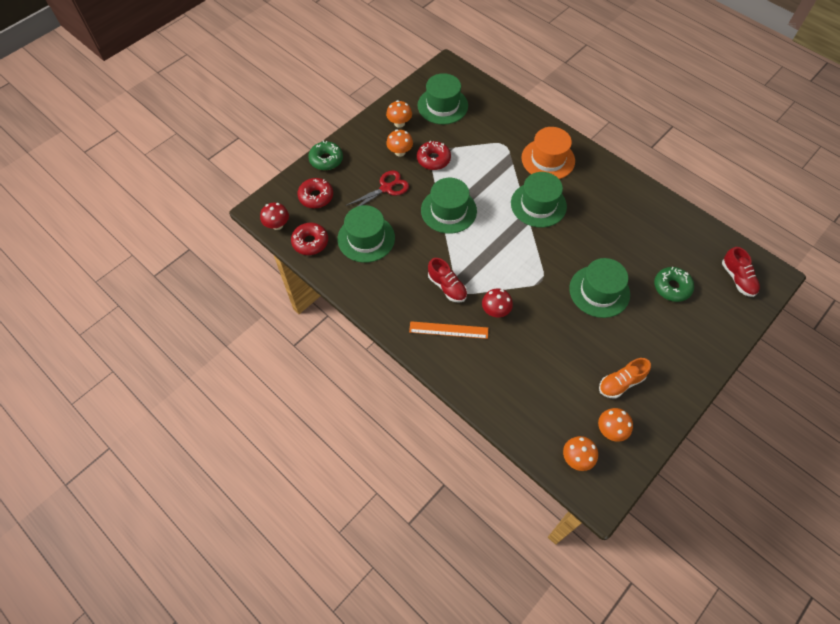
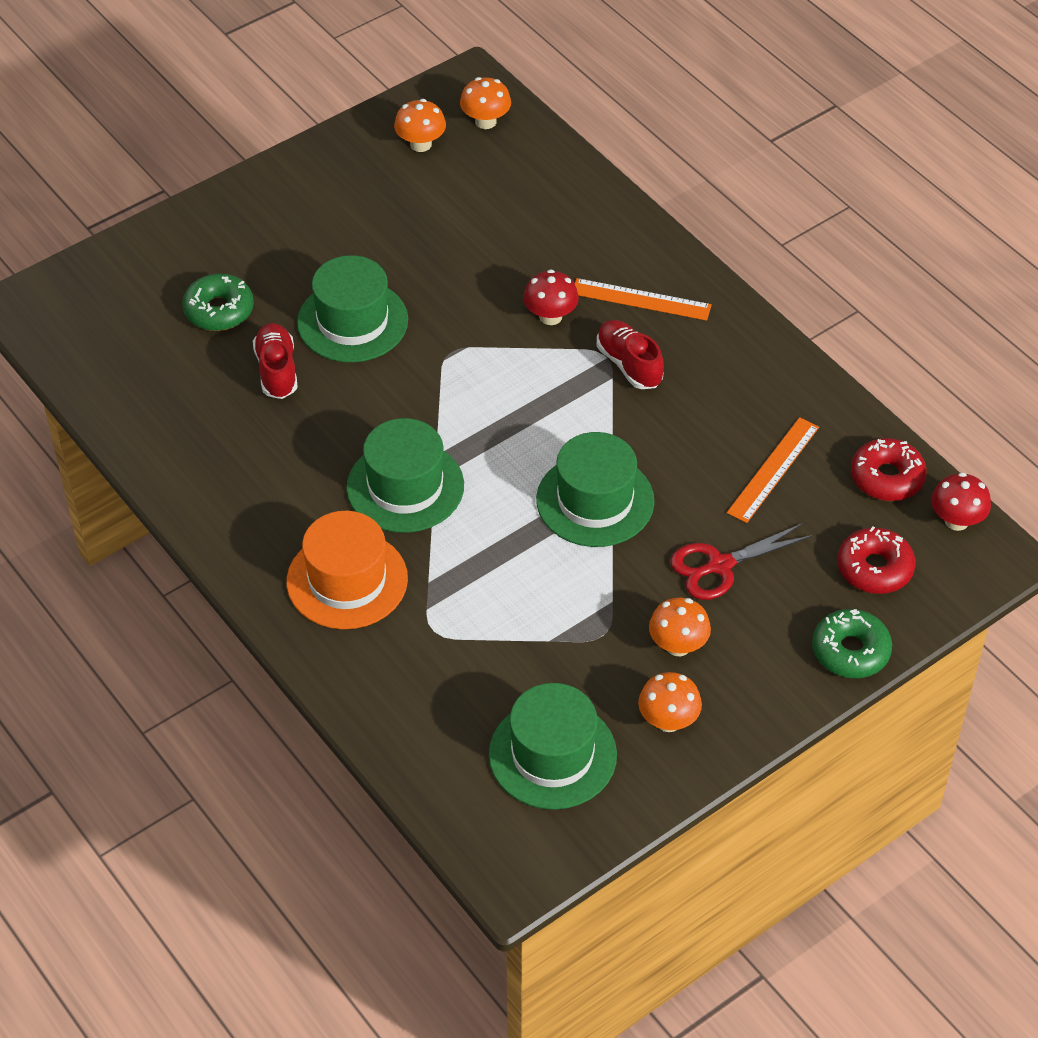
camera: 170 degrees left, 10 degrees down
(366, 238) = (773, 469): green hat -> orange ruler
(433, 159) = (604, 617): red donut -> none
(620, 383) = (378, 195): orange shoe -> none
(737, 279) = (92, 308): red shoe -> red shoe (277, 371)

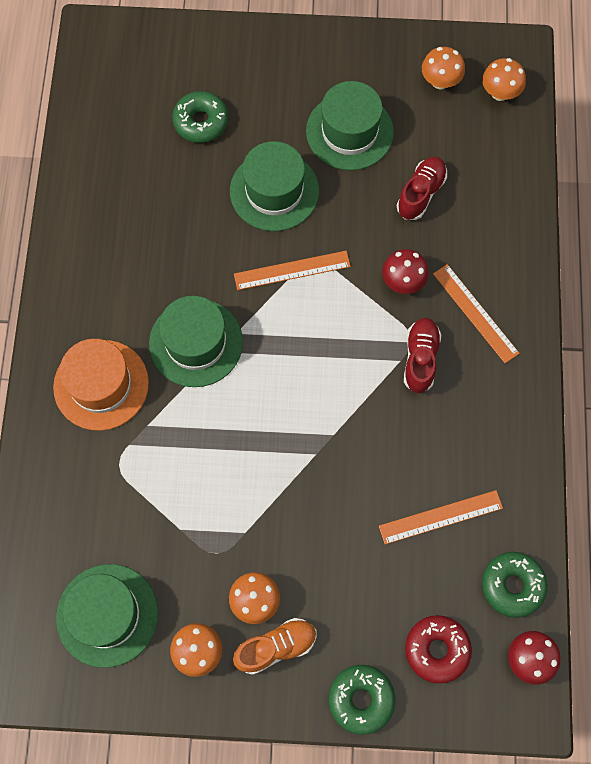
camera: 40 degrees right, 20 degrees up
(277, 371) = (196, 194): red shoe -> red shoe (421, 193)
(437, 372) = (292, 270): none -> orange ruler
(595, 500) = (303, 447): green hat -> green hat (349, 131)
(719, 565) = (336, 562): red scissors -> none
(735, 666) = (276, 647): none -> orange shoe
(887, 477) = (512, 585): red donut -> green donut

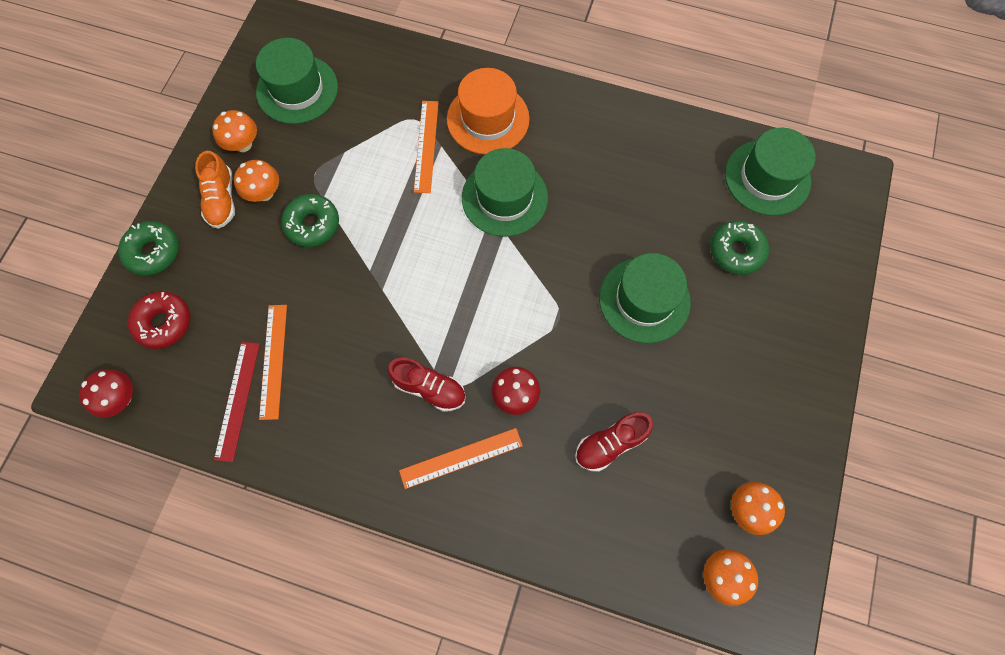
camera: 105 degrees right, 0 degrees up
(292, 270) = (554, 295): orange ruler -> orange ruler (426, 146)
(349, 131) = (699, 391): green hat -> green hat (767, 177)
(421, 193) = (610, 444): red shoe -> red shoe turned 105 degrees clockwise
(491, 537) = (237, 400): none -> red ruler
(512, 585) = (188, 405): green donut -> green donut (312, 224)

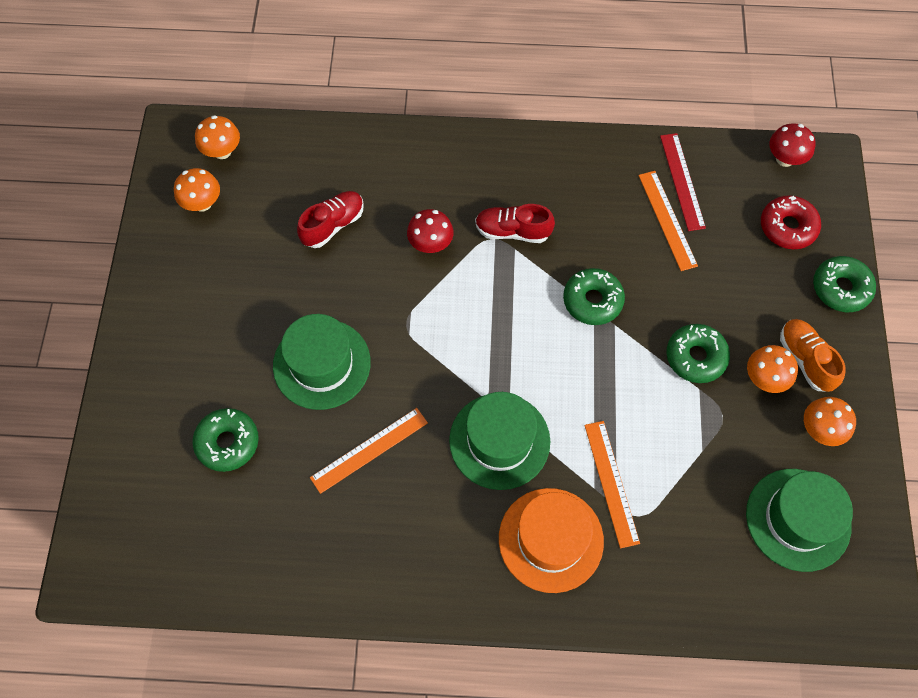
camera: 165 degrees right, 5 degrees down
(380, 297) = (592, 301): none -> green donut
(461, 458) = (464, 183): orange ruler -> orange ruler (369, 450)
(767, 177) = (195, 547): green hat -> none

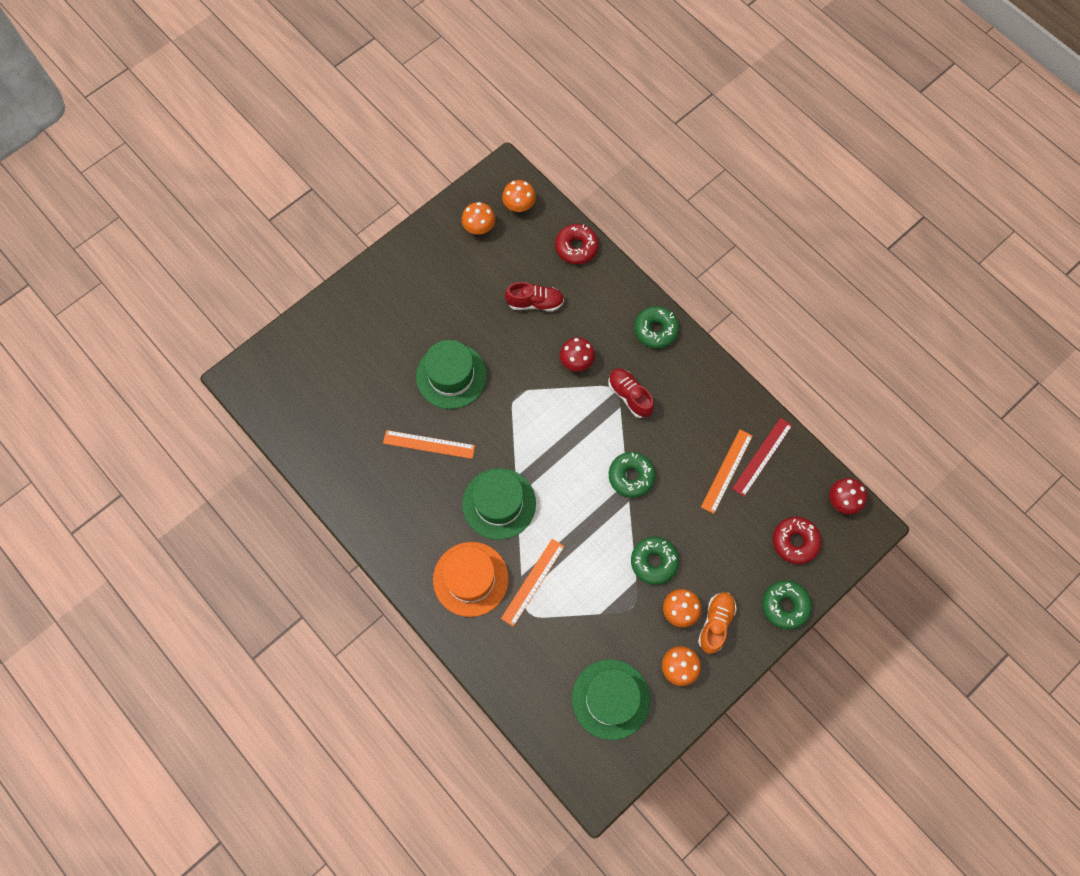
camera: 45 degrees right, 5 degrees up
(227, 442) = (365, 374): green donut -> green donut (655, 330)
(320, 143) = (576, 247): none -> red donut

